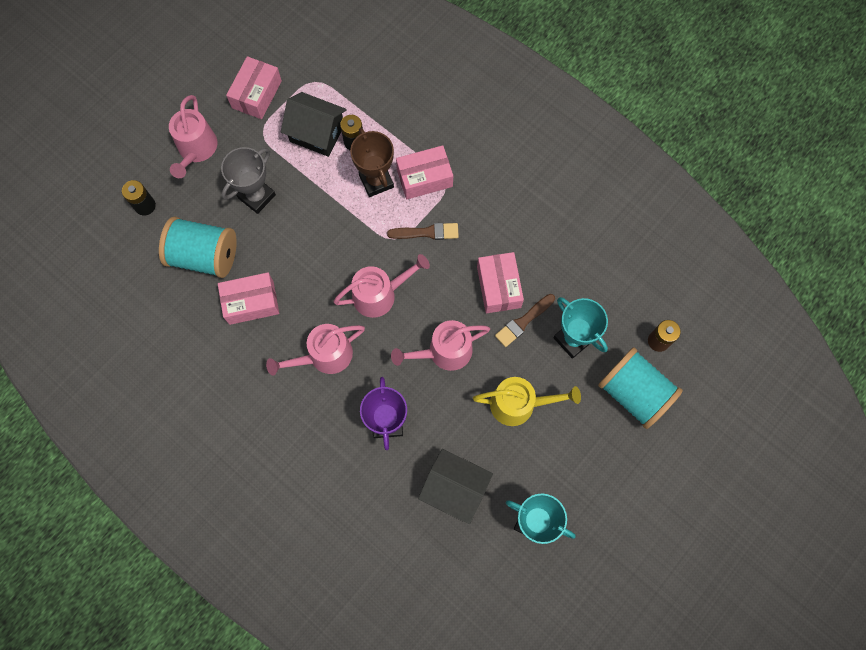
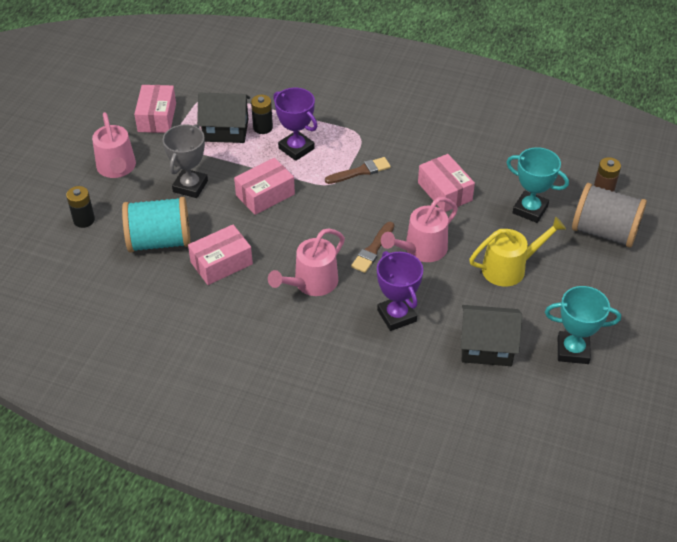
camera: 20 degrees left, 25 degrees down
(376, 181) = (296, 148): brown trophy -> purple trophy
(380, 294) = (340, 225): pink watering can -> none
(424, 178) = (338, 136): pink box -> pink box (265, 195)
(523, 321) = (480, 209): brown brush -> brown brush (373, 250)
(634, 393) = (604, 232): turquoise spool -> grey spool

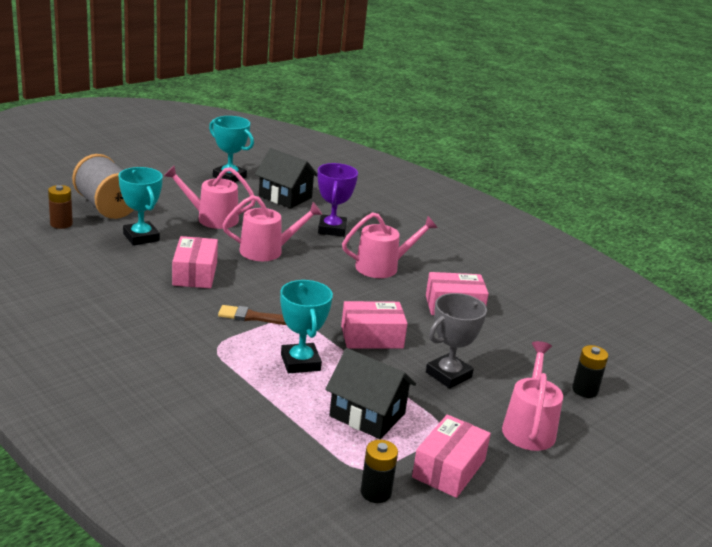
camera: 155 degrees left, 20 degrees down
(160, 241) = (506, 342): turquoise spool -> none
(263, 127) = (319, 399): black battery -> black battery (376, 492)
(296, 148) = (300, 362): purple trophy -> turquoise trophy
(373, 250) = (308, 265): brown brush -> none
(509, 268) = (212, 218): yellow watering can -> pink watering can

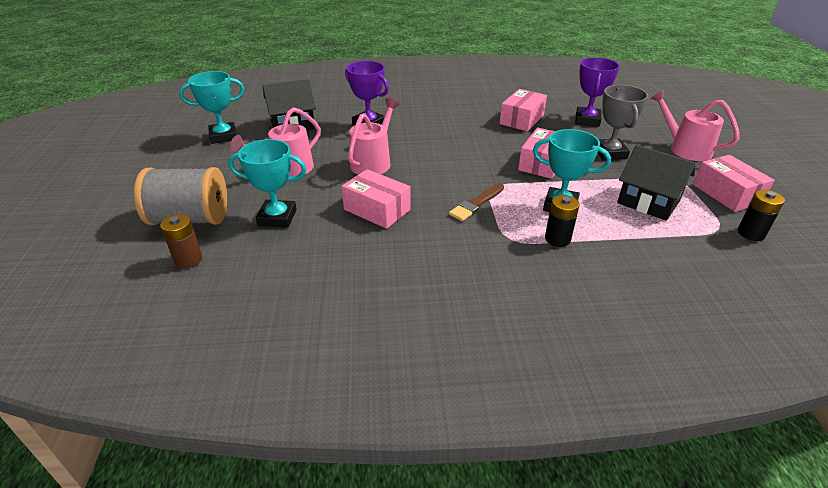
camera: 50 degrees left, 10 degrees up
(367, 415) = (648, 202): black house -> black house turned 60 degrees clockwise
(382, 267) = (445, 125): pink watering can -> none
(512, 347) = (587, 120): none -> purple trophy
(585, 390) = (649, 117): black battery -> black battery (557, 239)

